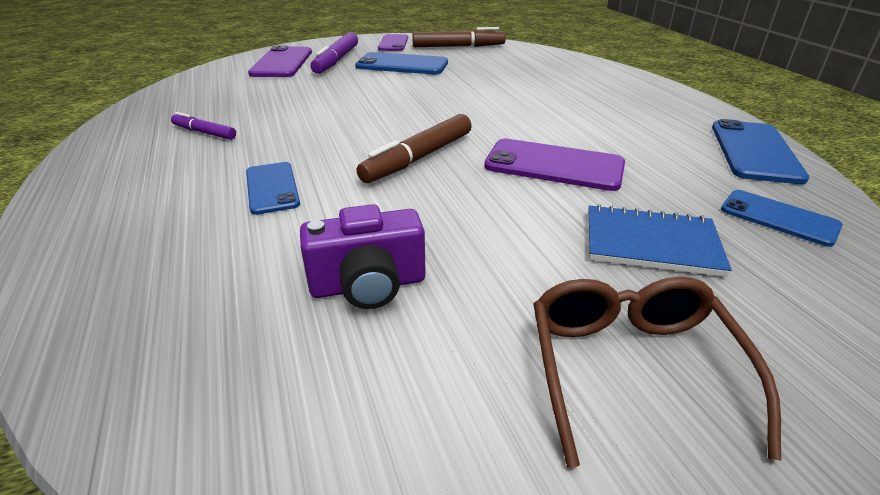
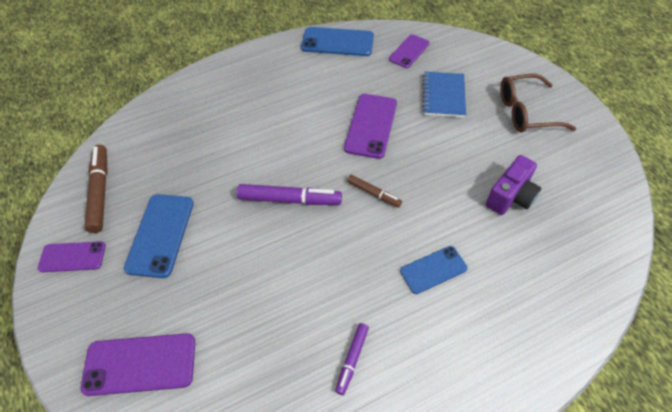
camera: 95 degrees left, 20 degrees up
(336, 60) = (137, 303): purple marker -> purple marker (289, 199)
(368, 285) = (510, 196): purple camera -> purple camera turned 60 degrees clockwise
(419, 158) = (373, 193): brown marker -> brown marker, size x0.58
(779, 218) = (409, 51): blue phone -> purple phone

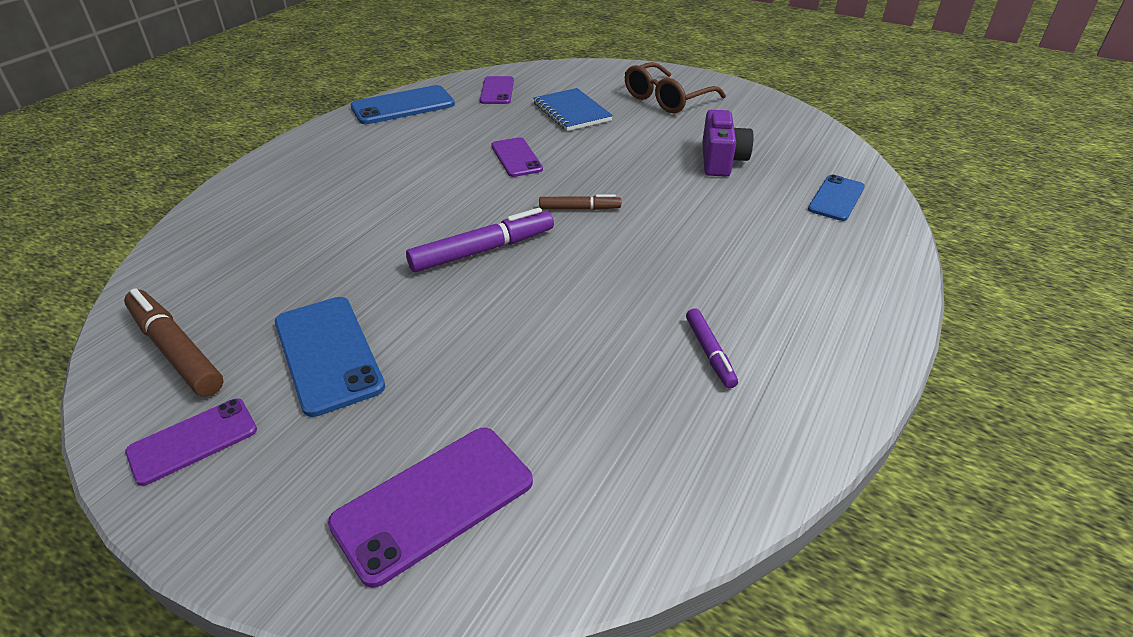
camera: 35 degrees left, 15 degrees down
(371, 126) = (516, 157): purple phone -> purple phone, size x0.65
(433, 269) = (710, 242): blue phone -> blue phone (836, 198)

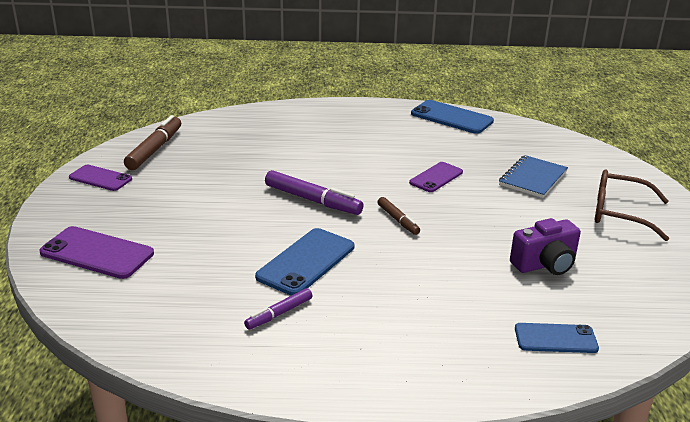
camera: 60 degrees right, 10 degrees down
(328, 354) = (181, 187): blue phone -> blue phone (306, 262)
(497, 91) = (522, 141): purple phone -> none

